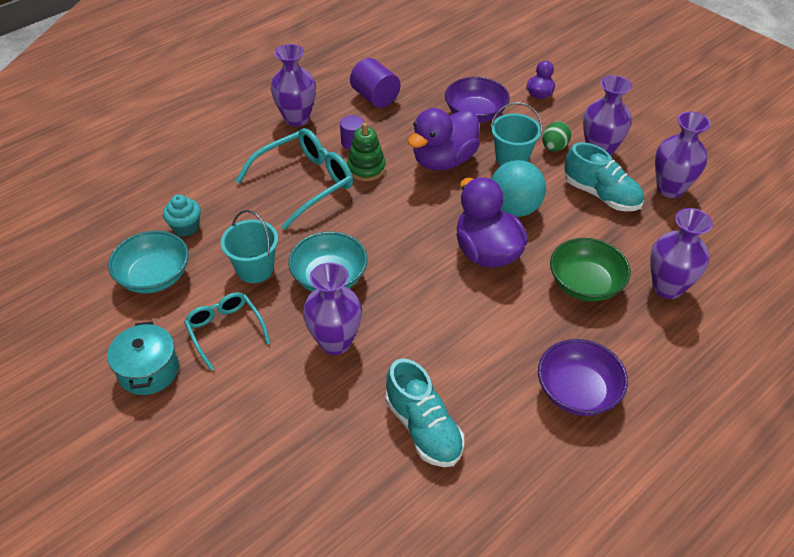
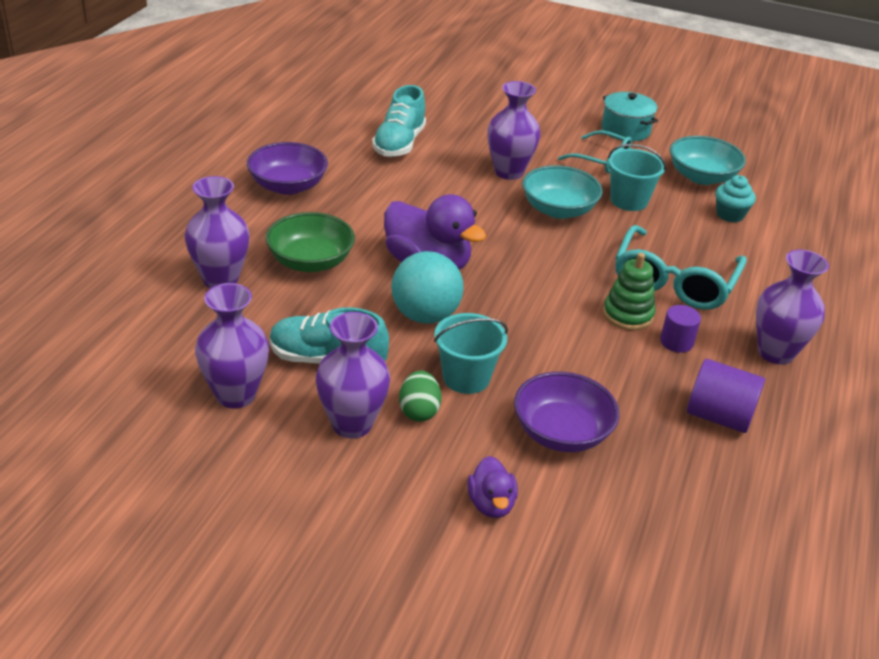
camera: 150 degrees right, 10 degrees down
(423, 428) = (399, 144): turquoise shoe -> turquoise shoe turned 105 degrees counterclockwise
(444, 160) = (548, 350): purple duck -> none

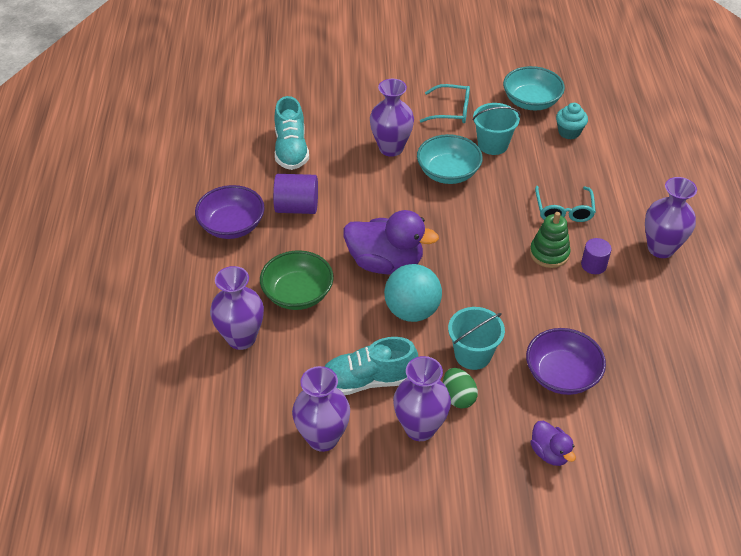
camera: 20 degrees left, 10 degrees up
(625, 130) = (452, 73): turquoise pot -> none
(674, 281) = (563, 210): turquoise glasses -> turquoise glasses, size x0.61
(719, 416) = (652, 318): purple cylinder -> purple cylinder (297, 207)

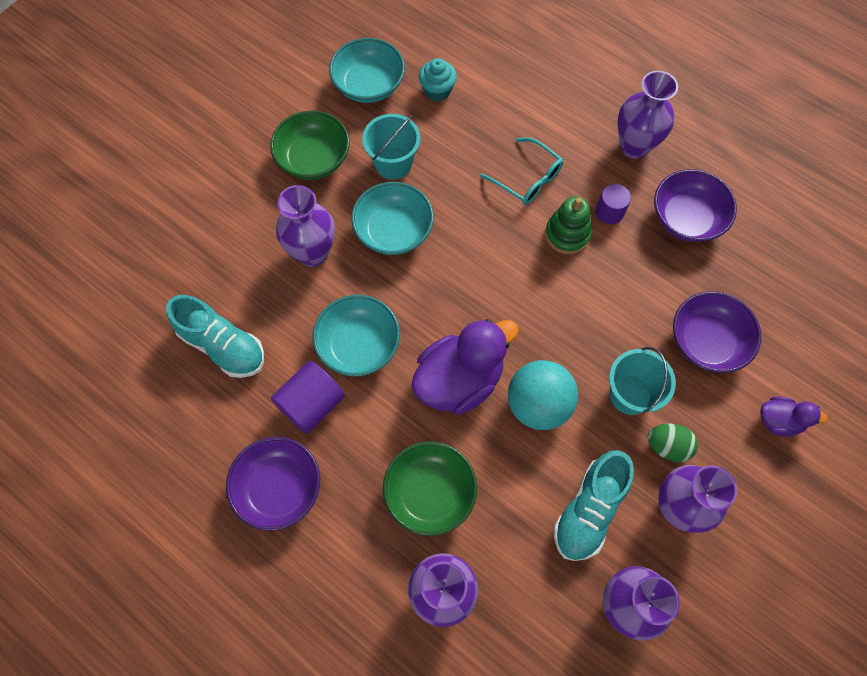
camera: 50 degrees left, 20 degrees up
(356, 204) = (359, 345): none -> turquoise bowl
(451, 111) = (313, 159): turquoise glasses -> green bowl
(642, 308) = (686, 218): none -> purple bowl

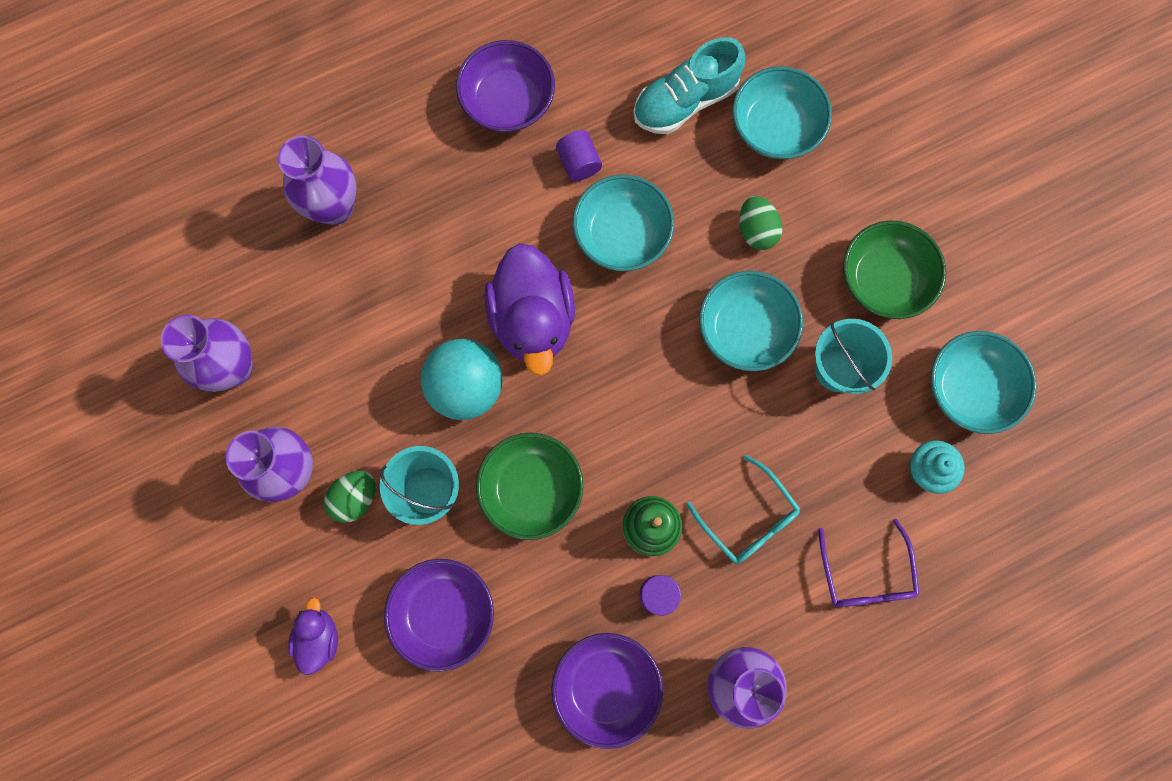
camera: 115 degrees right, 10 degrees up
(220, 272) = (775, 127): none -> turquoise bowl
(312, 252) = (756, 230): purple vase -> green egg
(312, 404) = (579, 163): purple cylinder -> purple cylinder, size x0.63
(430, 493) = (431, 237): green bowl -> green bowl (531, 489)
(524, 101) = (865, 574): none -> purple glasses
(527, 178) = (748, 518): turquoise glasses -> turquoise glasses turned 105 degrees counterclockwise
(589, 510) = (335, 381): turquoise shoe -> none
(779, 421) = (318, 637): purple duck -> purple duck turned 150 degrees clockwise

